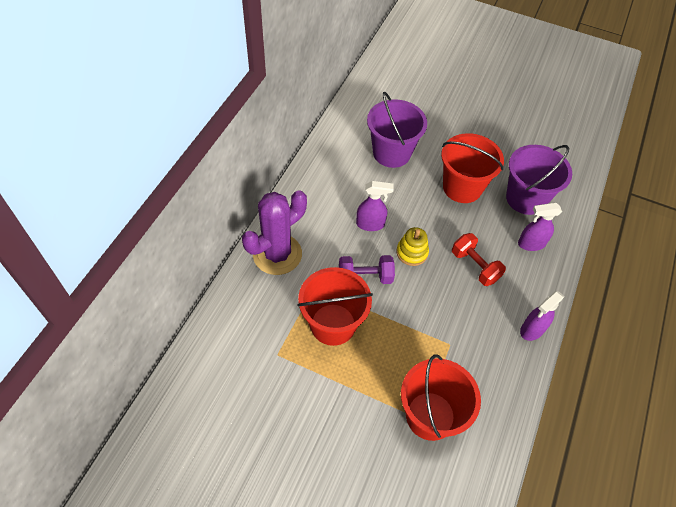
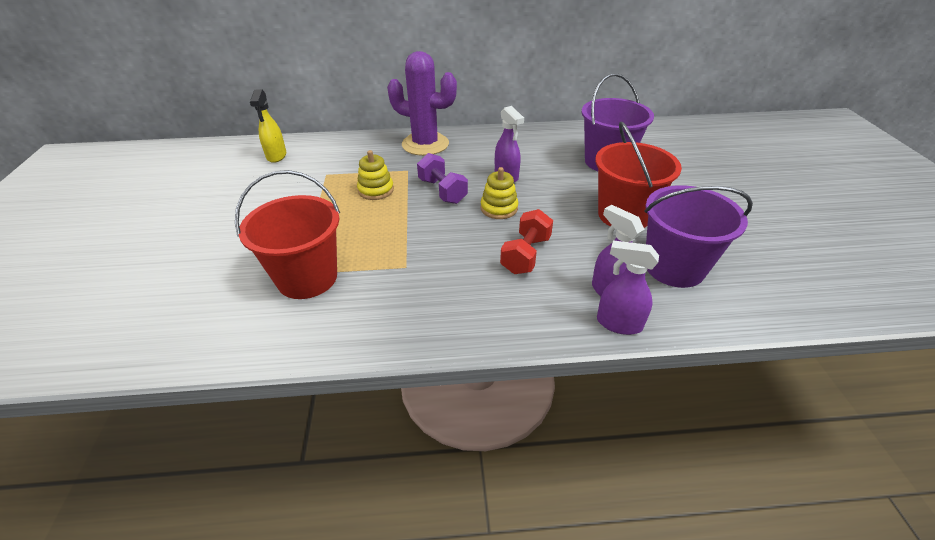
camera: 65 degrees right, 15 degrees down
(208, 388) = (276, 156): none -> yellow spray bottle
(333, 324) = (376, 190): red bucket -> yellow stacking toy
(532, 330) = (477, 329): purple spray bottle -> purple spray bottle (618, 323)

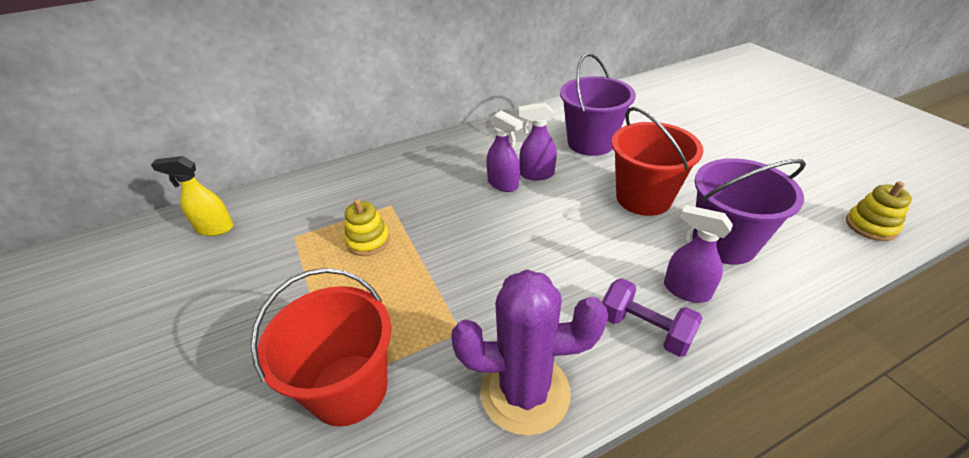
camera: 20 degrees left, 0 degrees up
(276, 156) = (215, 228): yellow spray bottle -> yellow spray bottle turned 120 degrees clockwise
(425, 144) = (393, 168): purple cactus -> purple cactus (525, 392)
(442, 191) = (446, 221): purple dumbbell -> purple dumbbell (644, 329)
(499, 208) = (519, 225): yellow stacking toy -> yellow stacking toy (870, 226)
(526, 255) = (580, 273): red dumbbell -> none
(618, 323) = (717, 325): purple spray bottle -> purple spray bottle (536, 174)

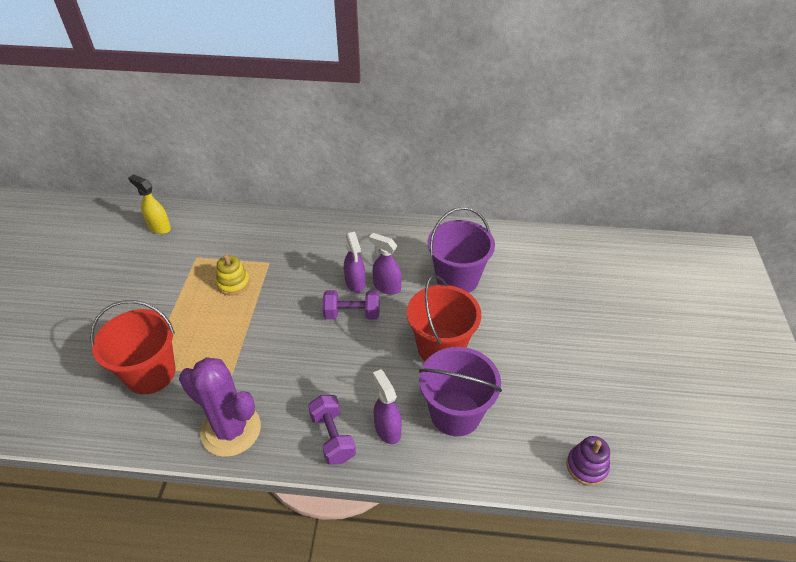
camera: 30 degrees right, 5 degrees up
(530, 210) = (352, 314): none -> purple dumbbell
(870, 226) = (586, 466): yellow stacking toy -> purple stacking toy

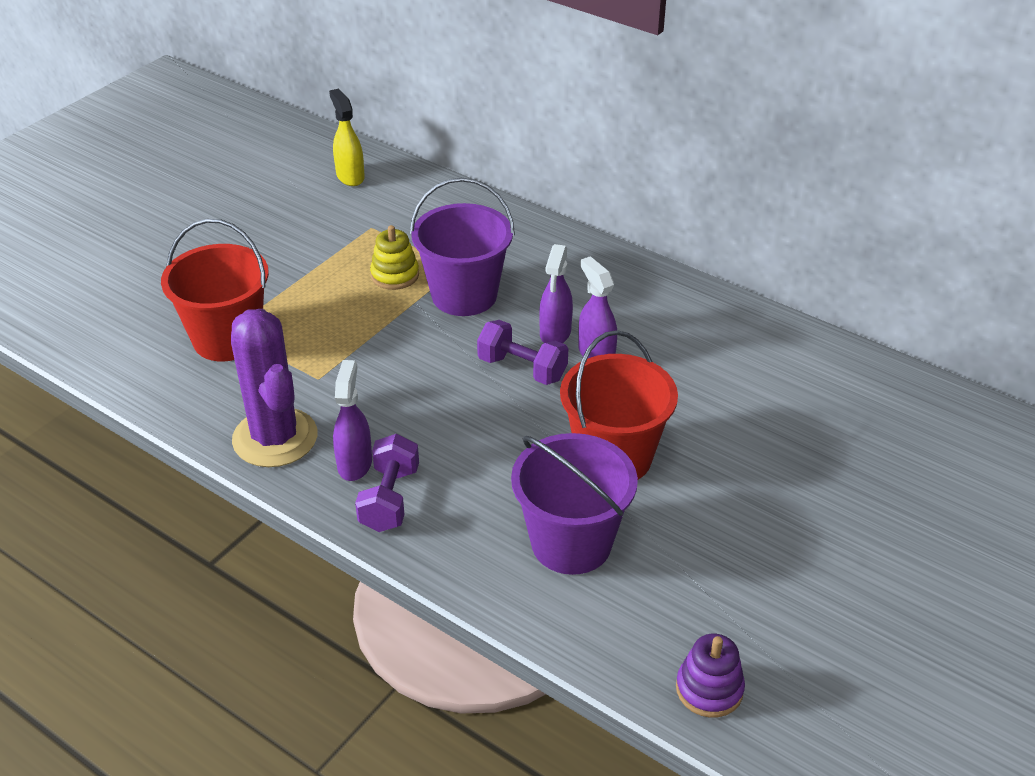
camera: 30 degrees right, 5 degrees down
(387, 429) = (465, 521): purple spray bottle -> purple spray bottle (355, 463)
(457, 278) = (708, 382): purple bucket -> purple bucket (464, 295)

